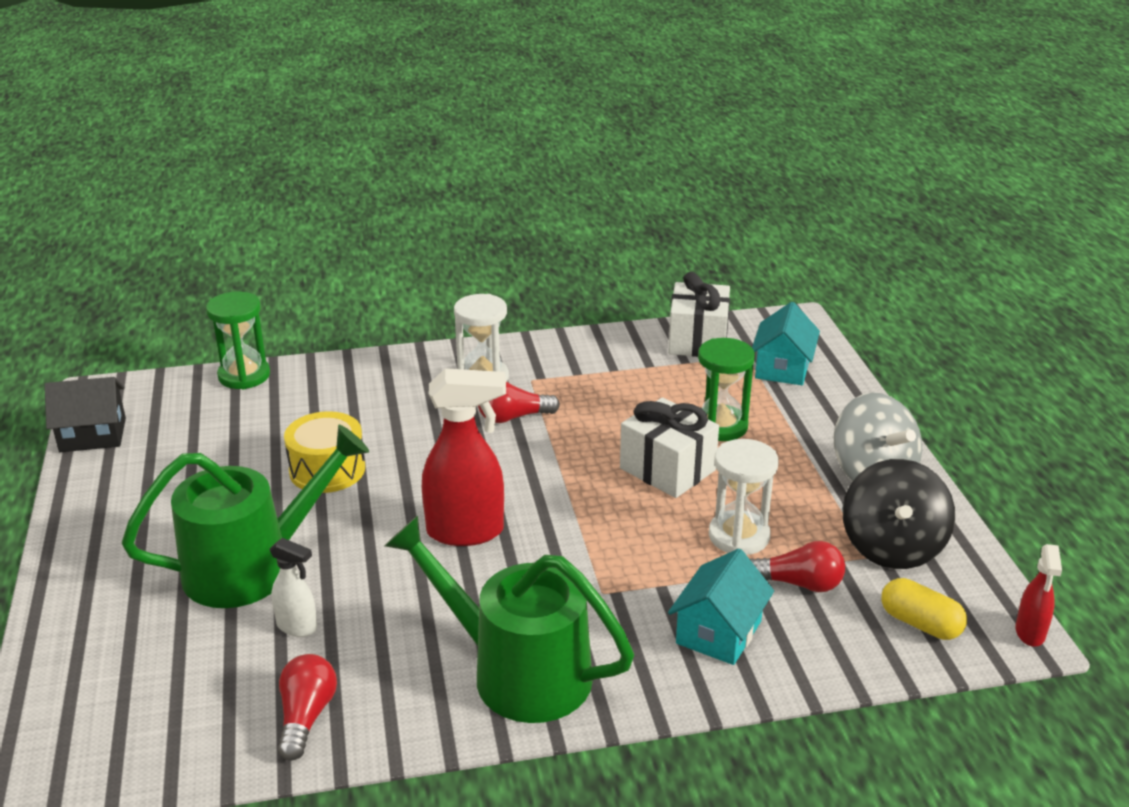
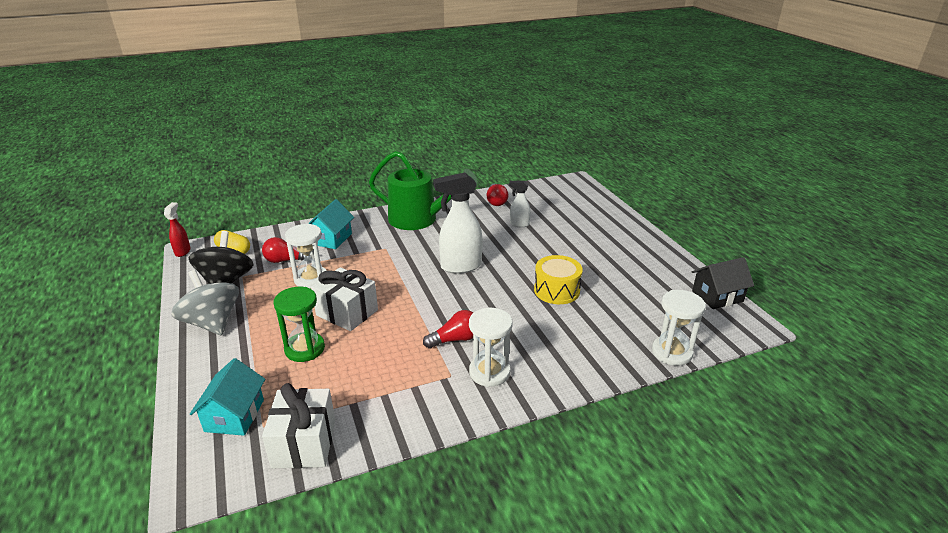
camera: 170 degrees right, 0 degrees up
(244, 376) = (671, 352): green hourglass -> white hourglass
(253, 566) = (557, 242): green watering can -> none
(466, 532) = (460, 266): red spray bottle -> white spray bottle

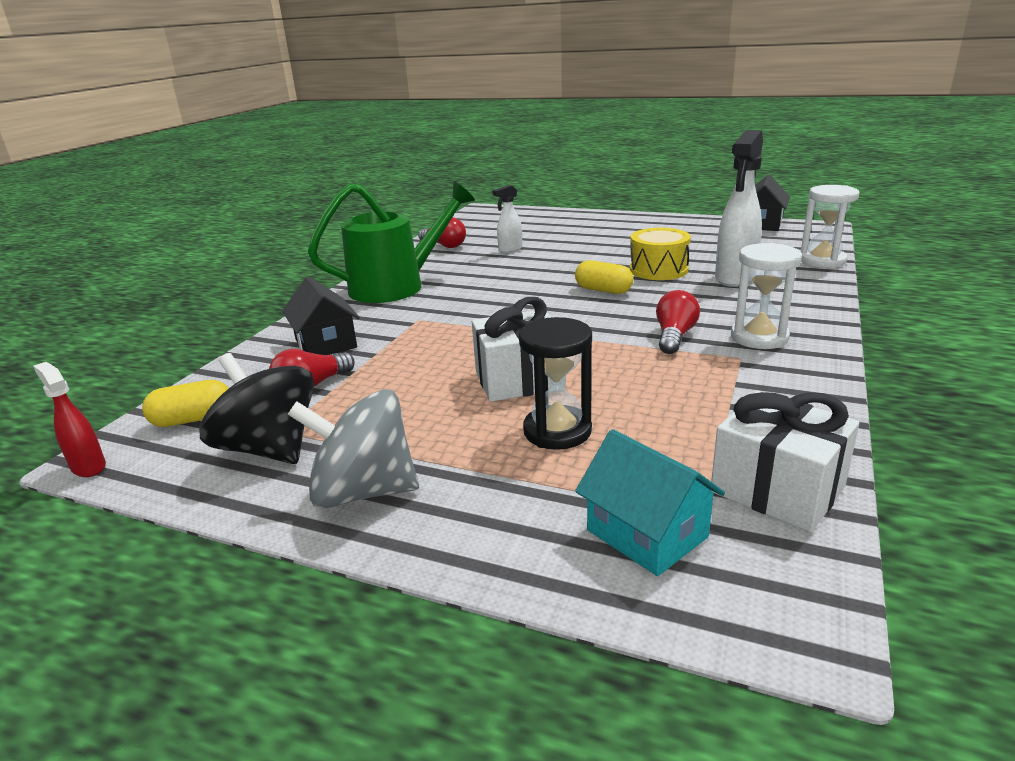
camera: 45 degrees left, 5 degrees down
(305, 349) = (557, 431): green hourglass -> black hourglass
(311, 279) = (395, 382): white hourglass -> none
(331, 239) = (326, 343): turquoise house -> black house
(460, 266) = (536, 295): white spray bottle -> white spray bottle (734, 278)
(495, 285) = (603, 290): none -> yellow capsule

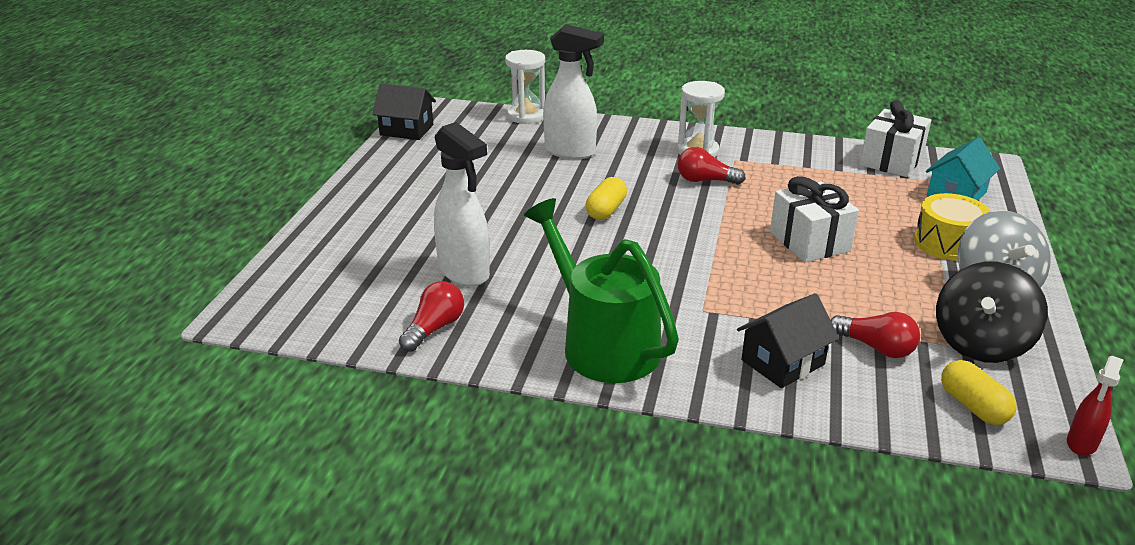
camera: 100 degrees left, 5 degrees up
(510, 249) = (464, 273): white spray bottle -> white spray bottle, size x1.89
(557, 431) = (874, 222): black hourglass -> none
(658, 270) = (547, 183): yellow drum -> yellow drum (947, 243)

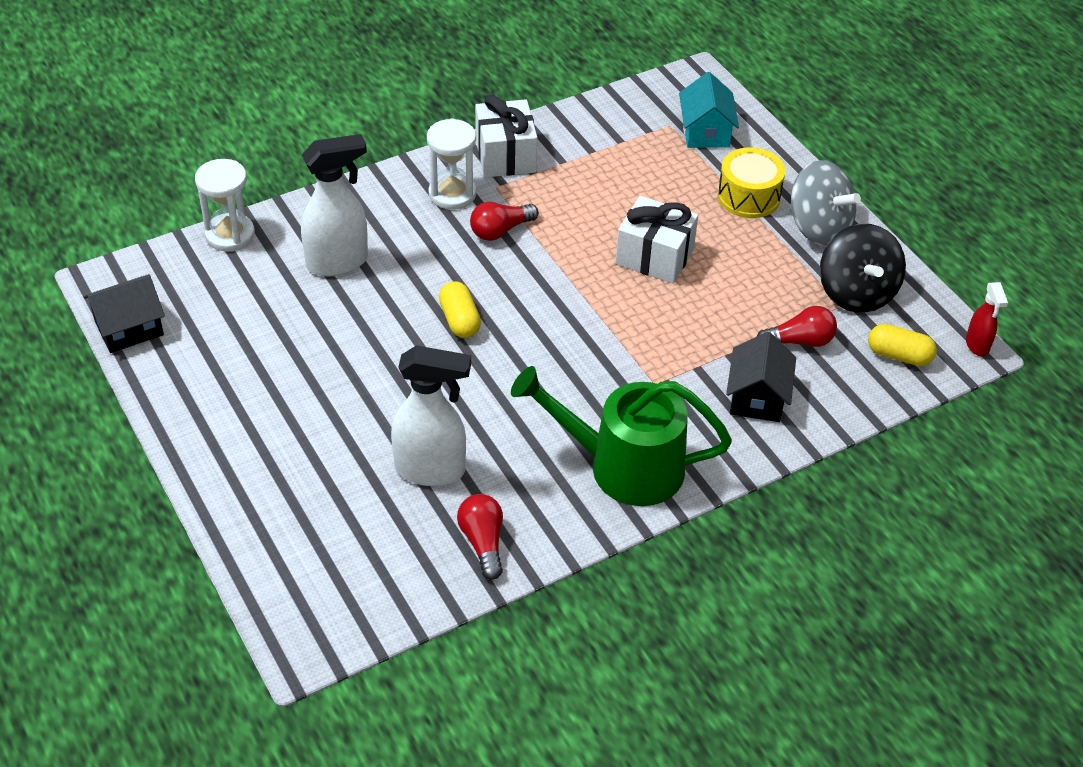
camera: 45 degrees left, 15 degrees up
(891, 161) = (621, 115): white gift -> white gift (505, 156)

